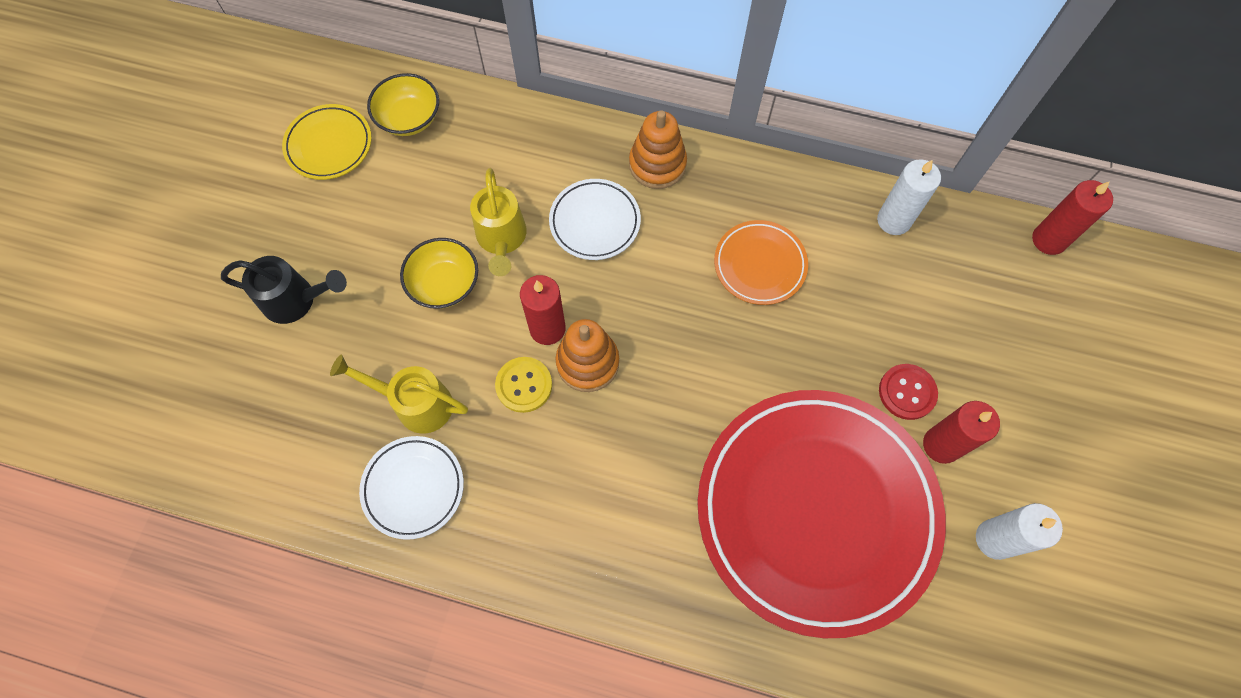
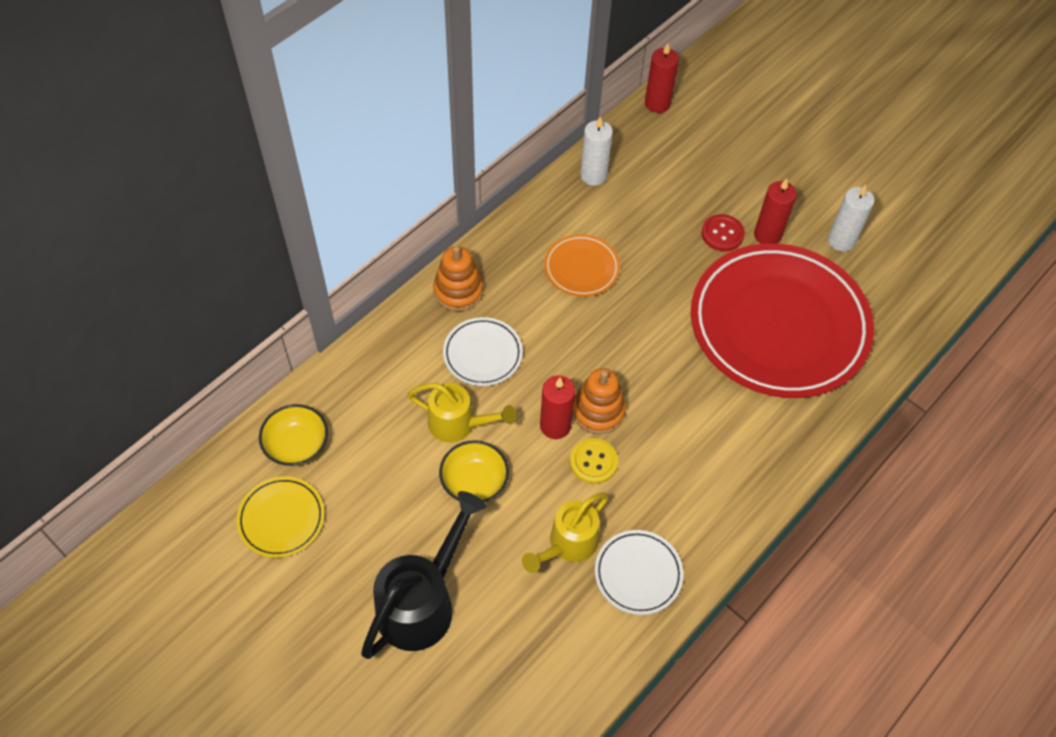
camera: 65 degrees left, 10 degrees down
(296, 300) = (422, 602): black watering can -> black watering can, size x1.52

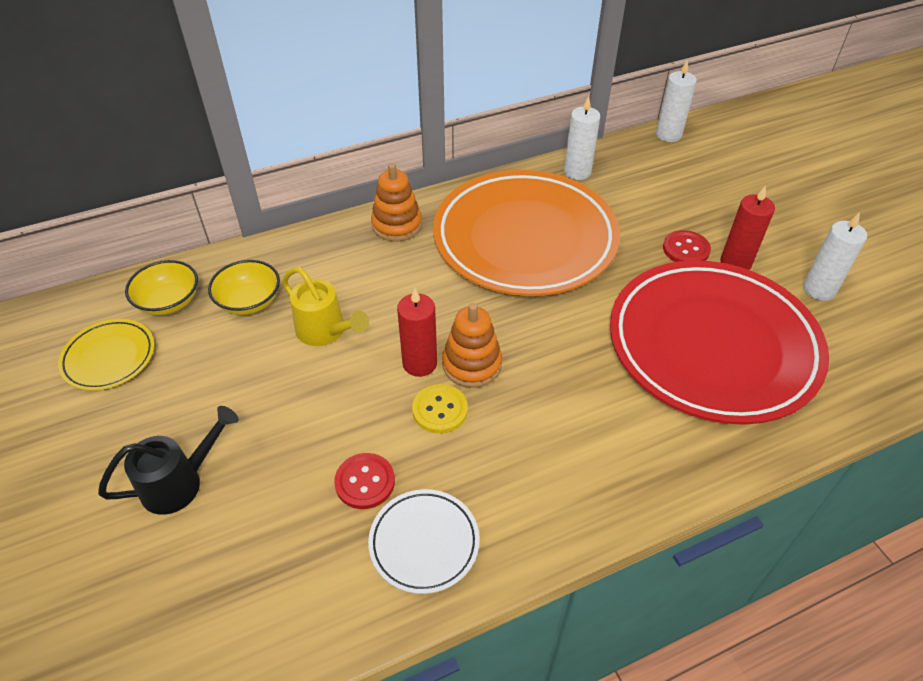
camera: 25 degrees right, 10 degrees down
(422, 602) = (180, 483): black watering can -> black watering can, size x0.66
(474, 482) = (307, 387): yellow bowl -> yellow bowl (249, 301)
(482, 354) = (387, 280): white plate -> none
(568, 544) = (365, 482): yellow watering can -> red button
(581, 268) = (525, 239): orange plate -> orange plate, size x2.32
(657, 103) = (668, 135): red candle -> white candle

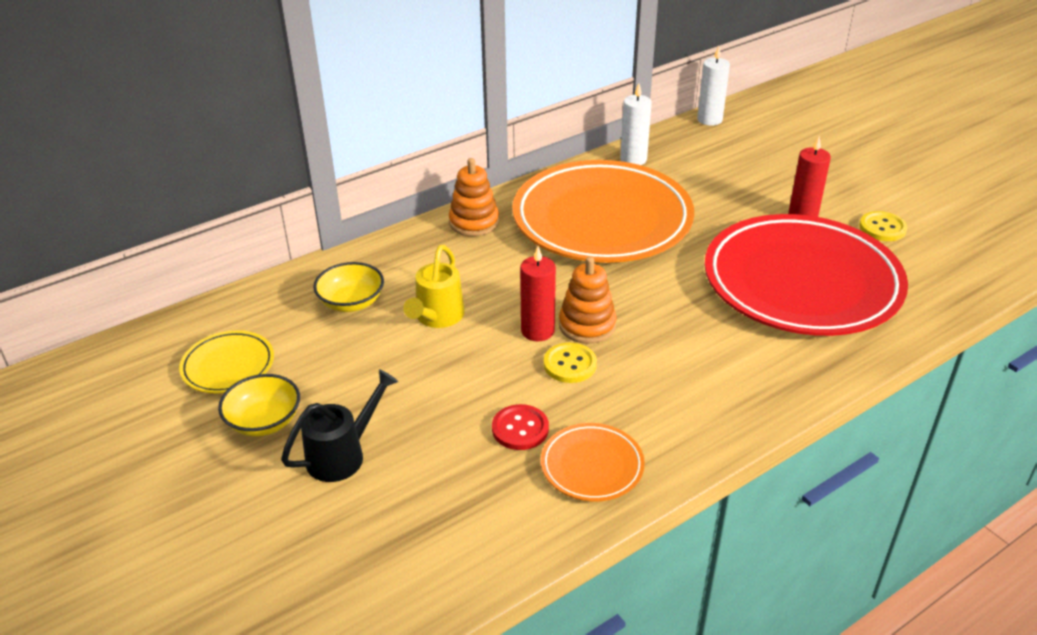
camera: 10 degrees left, 10 degrees down
(169, 302) = (270, 313): yellow bowl -> yellow bowl (264, 421)
(325, 331) = (437, 317): yellow watering can -> yellow watering can turned 75 degrees clockwise
(424, 543) = (592, 466): white plate -> orange plate
(686, 249) = (754, 211): red button -> none
(819, 289) = (882, 228): white candle -> yellow button

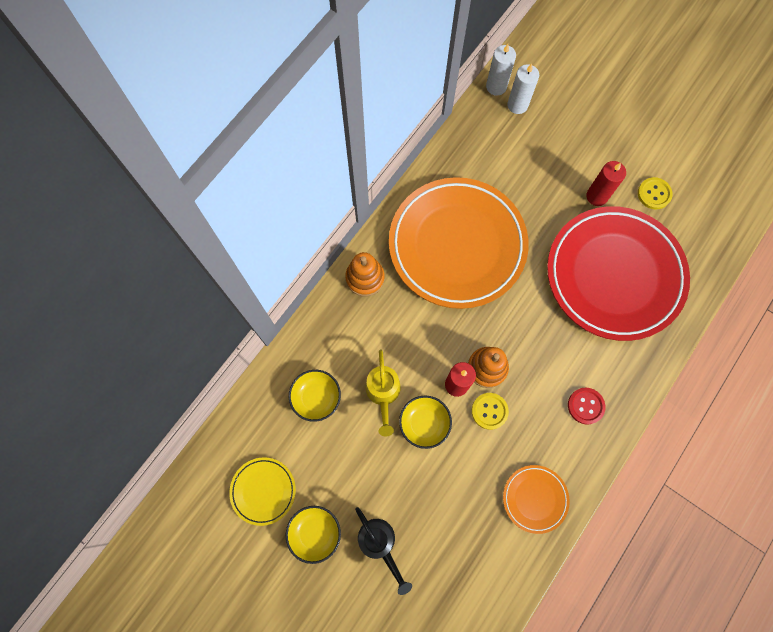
camera: 20 degrees left, 35 degrees up
(342, 455) = (379, 544): black watering can -> black watering can turned 120 degrees clockwise
(474, 355) = (424, 423): none -> yellow bowl
(520, 429) = (480, 482): red button -> red button (585, 406)
(633, 159) = (454, 160): white candle -> white candle (517, 105)

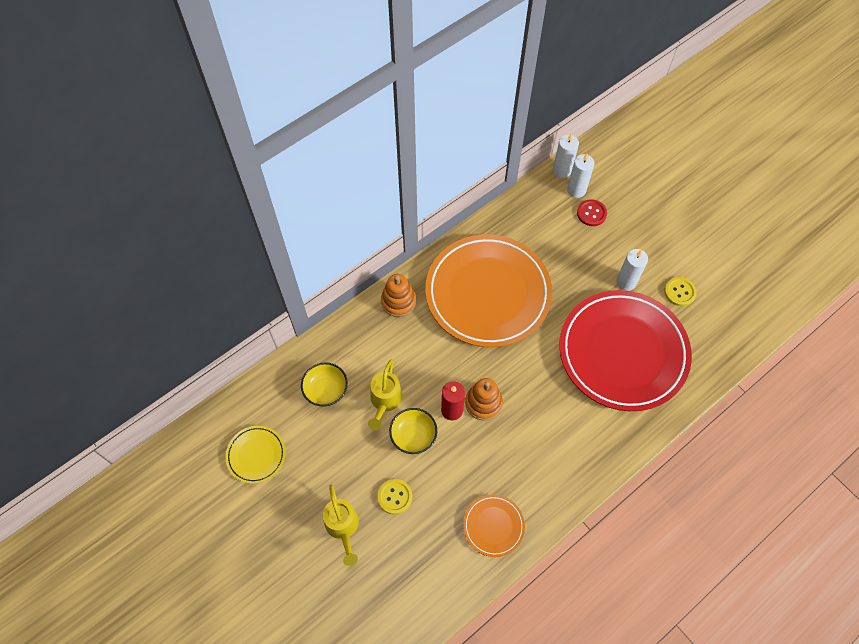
camera: 15 degrees right, 10 degrees down
(315, 533) = (289, 502): yellow bowl -> none
(379, 544) = (343, 527): black watering can -> yellow watering can
(489, 411) = (474, 440): yellow button -> yellow button (395, 497)
(585, 406) = (563, 458): red button -> red button (591, 213)
(597, 196) = (626, 282): red candle -> white candle

